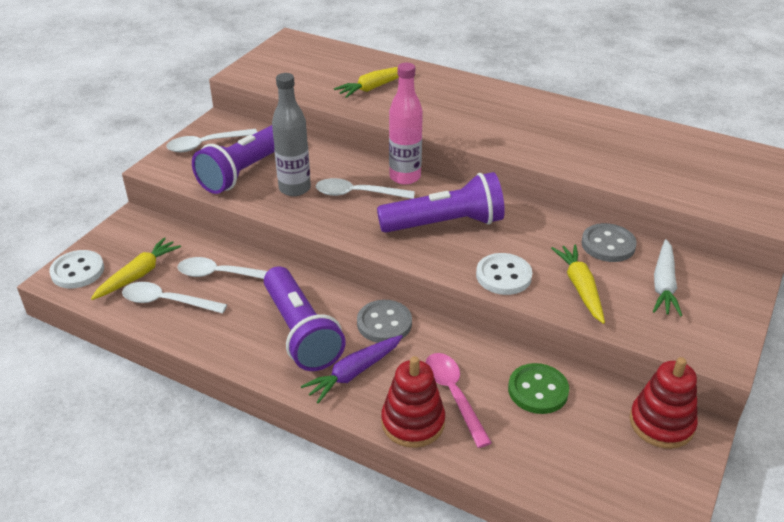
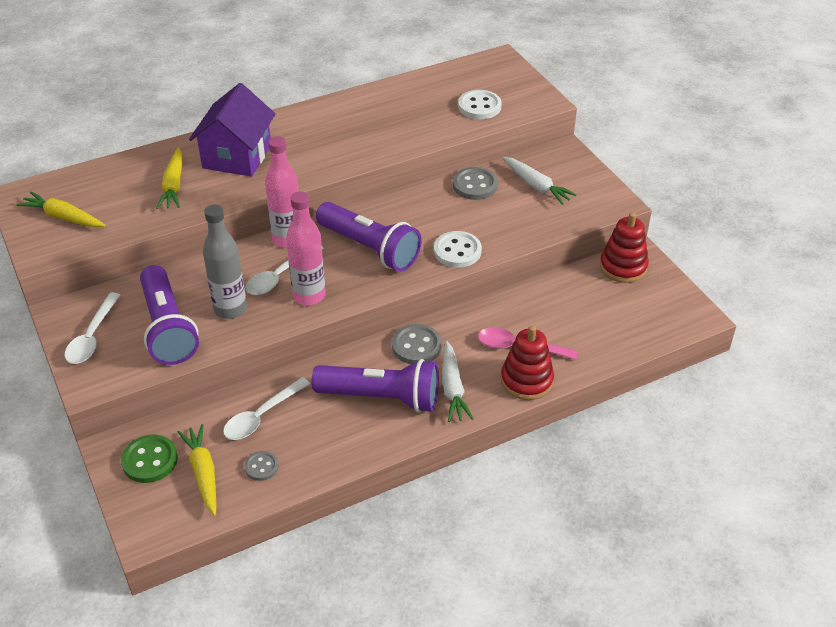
camera: 55 degrees left, 5 degrees up
(77, 271) = (151, 516): white button -> white button (479, 106)
(167, 302) = (261, 467): white spoon -> grey button
(351, 219) = (309, 296): none -> pink bottle
(353, 373) = (453, 388): purple carrot -> white carrot
(443, 96) = (237, 156): none -> purple house
(445, 224) = (370, 248): purple flashlight -> purple flashlight turned 105 degrees clockwise
(538, 390) = (550, 304): green button -> green button (150, 460)
(580, 287) = (503, 223): yellow carrot -> yellow carrot (63, 217)

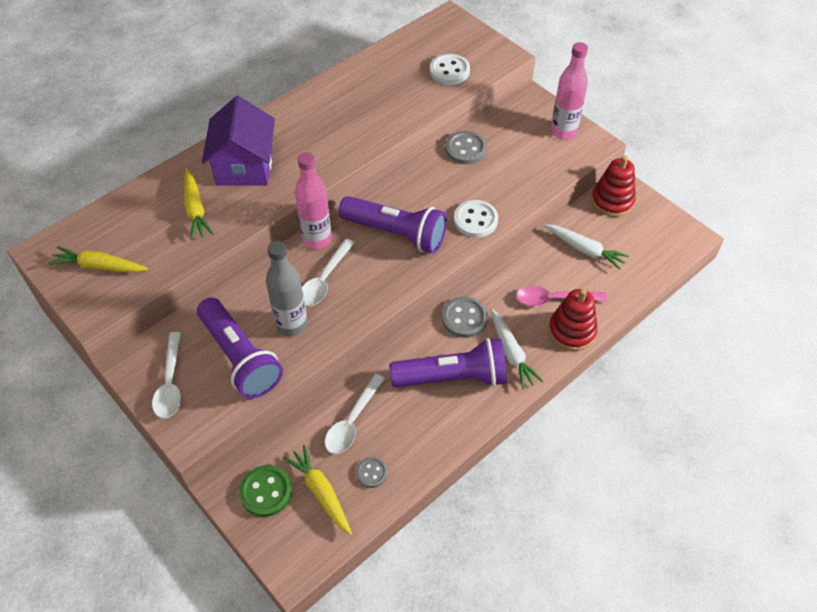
camera: 15 degrees left, 10 degrees up
(309, 296) = (359, 294): pink bottle -> pink bottle (563, 131)
(536, 186) = (520, 139): white carrot -> white carrot (585, 250)

